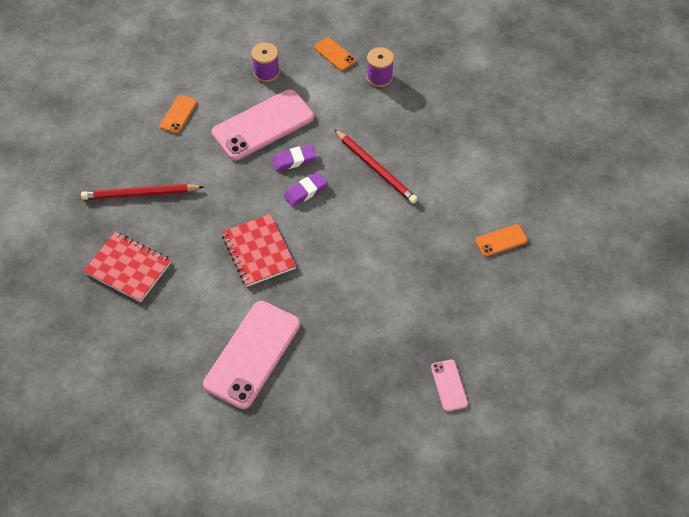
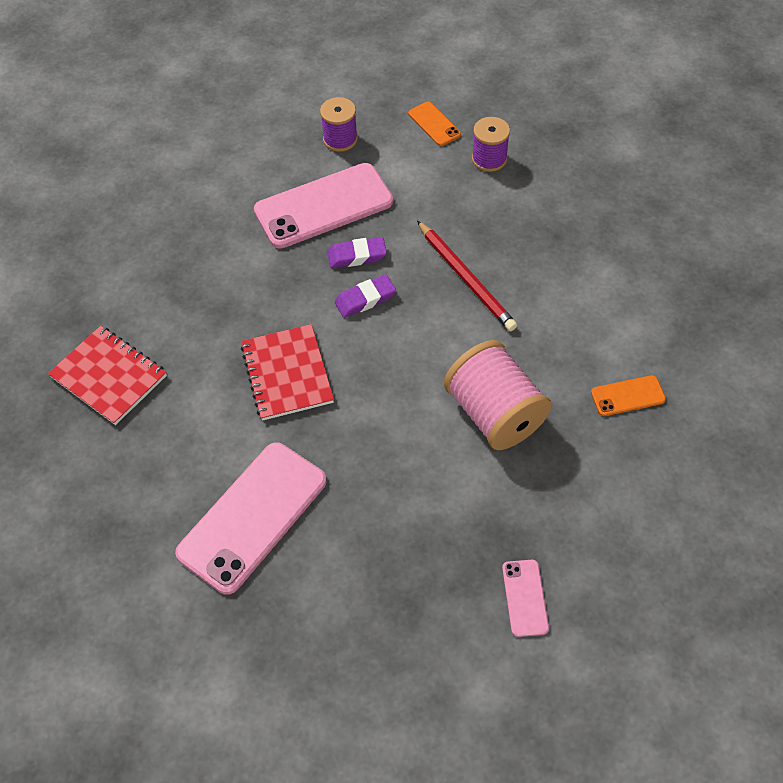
camera: 10 degrees right, 0 degrees up
(140, 194) = (145, 280): red pencil -> none
(178, 114) = (215, 182): orange phone -> none
(410, 263) = (494, 413): none -> pink spool

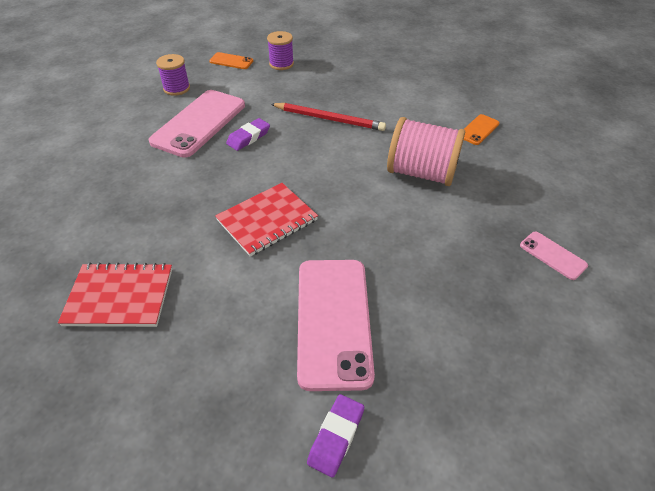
camera: 40 degrees left, 10 degrees down
(287, 374) = (267, 220): red notebook -> red notebook turned 75 degrees counterclockwise
(365, 299) = (278, 156): purple eraser -> purple eraser (336, 437)

